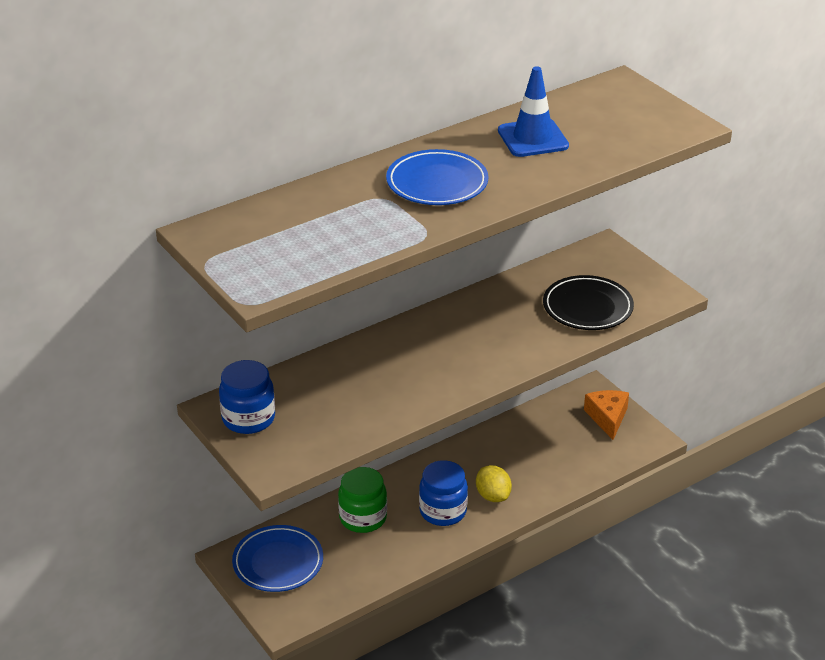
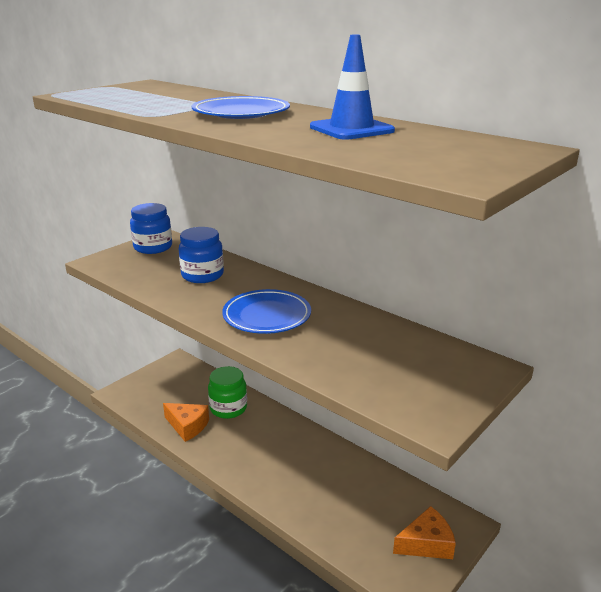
camera: 75 degrees right, 10 degrees down
(278, 562) = (175, 380): blue plate -> blue plate (267, 316)
(384, 557) = (187, 426): none -> orange cheese
(443, 511) = (247, 448): blue jar -> blue jar (202, 275)
(493, 496) = (276, 475): yellow lemon -> none
(587, 307) = (368, 367): black plate -> none

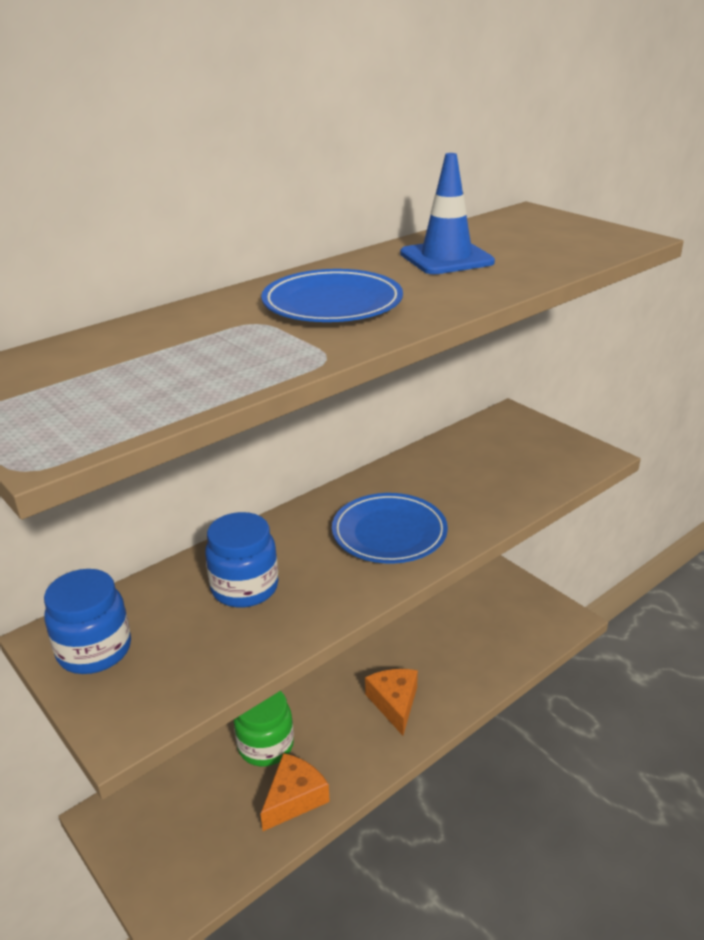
camera: 80 degrees left, 5 degrees up
(426, 543) = (518, 600): orange cheese -> orange cheese (394, 703)

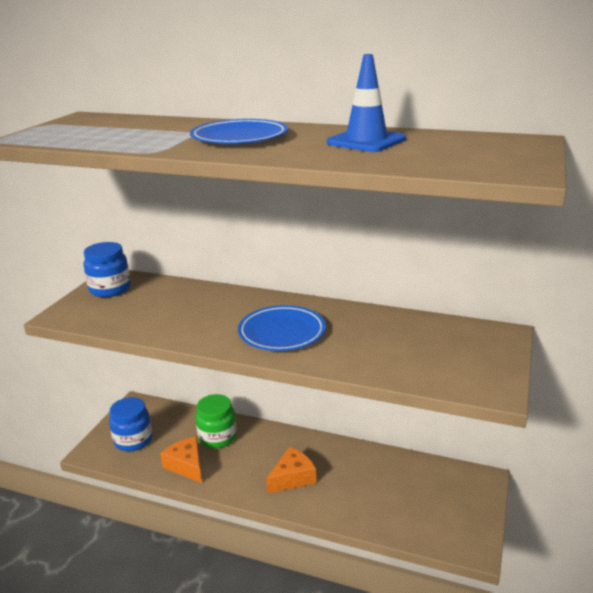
camera: 60 degrees right, 5 degrees down
(244, 588) = (186, 307): blue jar -> blue jar (133, 440)
(294, 798) = (186, 465): orange cheese -> orange cheese turned 135 degrees counterclockwise

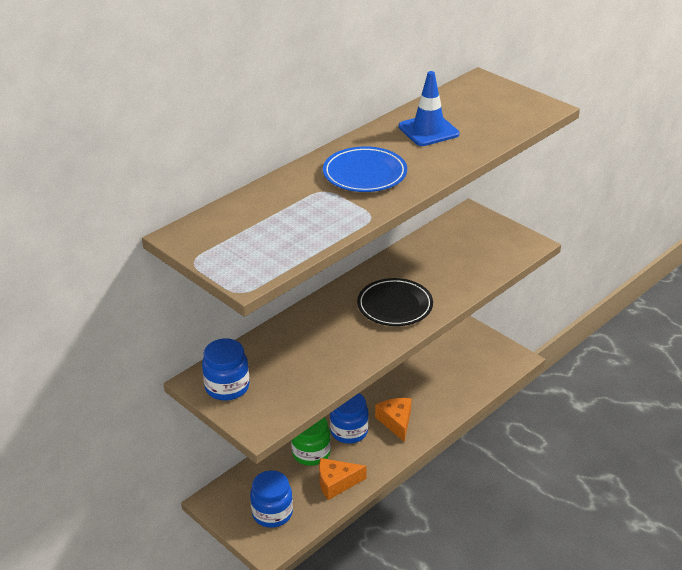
camera: 65 degrees left, 10 degrees up
(259, 451) = (349, 431): none -> blue jar
(282, 332) = (395, 306): blue plate -> black plate

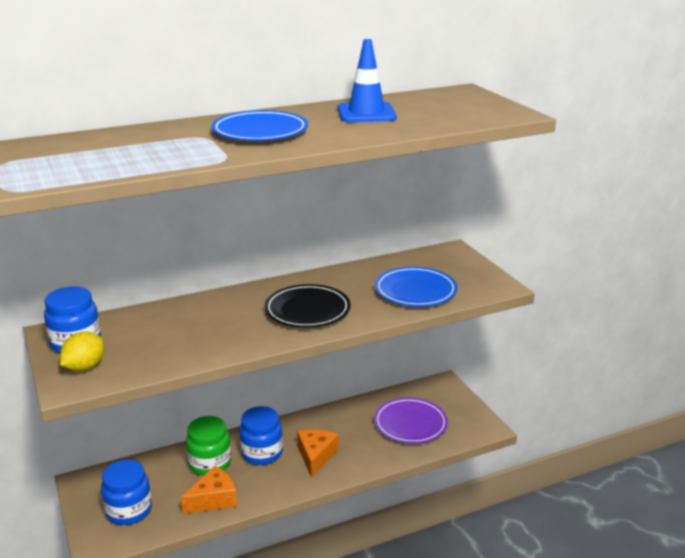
camera: 20 degrees right, 10 degrees down
(256, 408) = (85, 367): none -> yellow lemon
(336, 483) = (213, 499): orange cheese -> orange cheese turned 135 degrees clockwise
(456, 371) = (410, 424): none -> purple plate
(468, 264) = (415, 291): none -> blue plate

